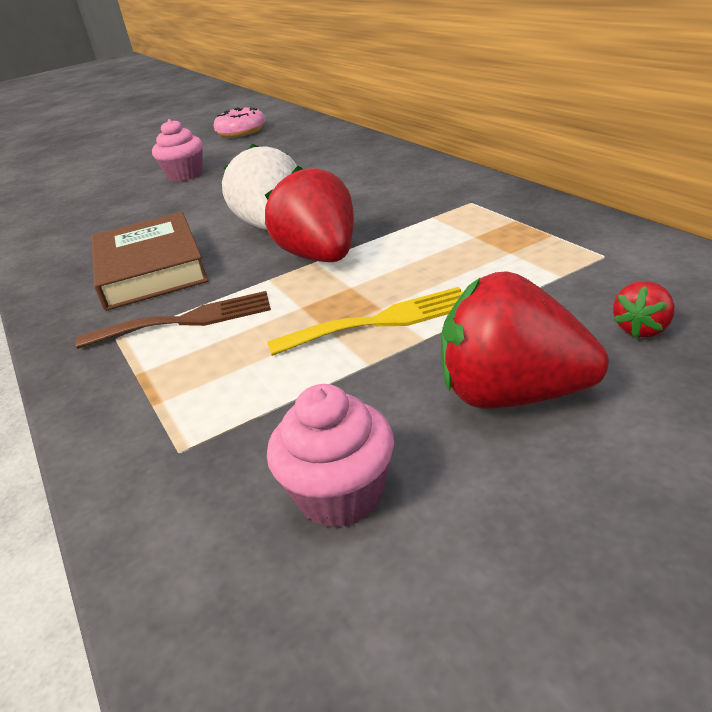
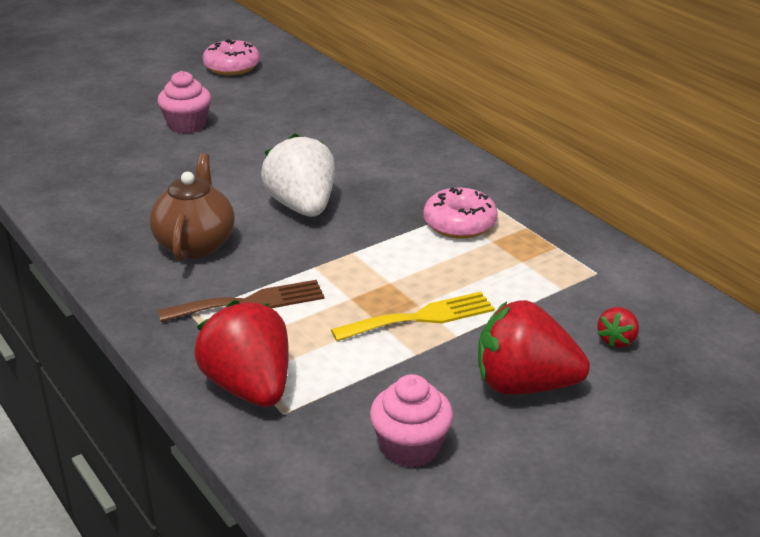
camera: 10 degrees left, 0 degrees up
(151, 269) = (195, 244): brown book -> brown teapot
(321, 257) = (357, 248): red strawberry -> red strawberry (249, 387)
(438, 225) = (459, 224): none -> pink donut

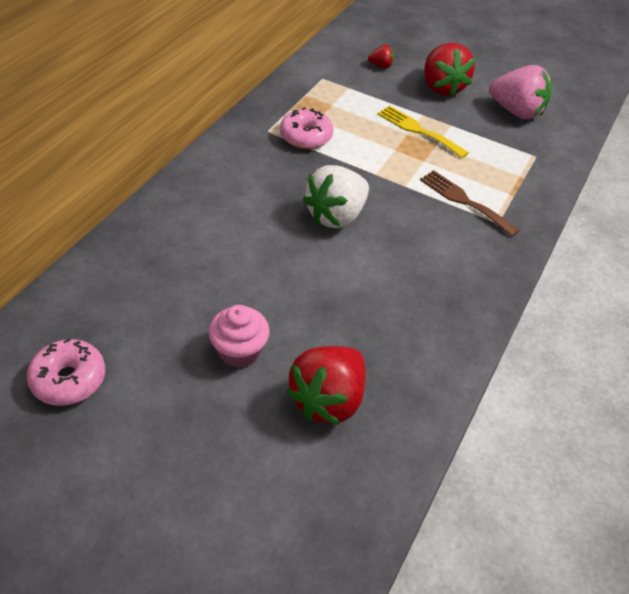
camera: 120 degrees left, 15 degrees up
(195, 244) = (426, 253): brown teapot -> none
(249, 387) = (531, 174): red strawberry -> red strawberry (328, 399)
(410, 447) = (516, 111): pink cupcake -> pink strawberry

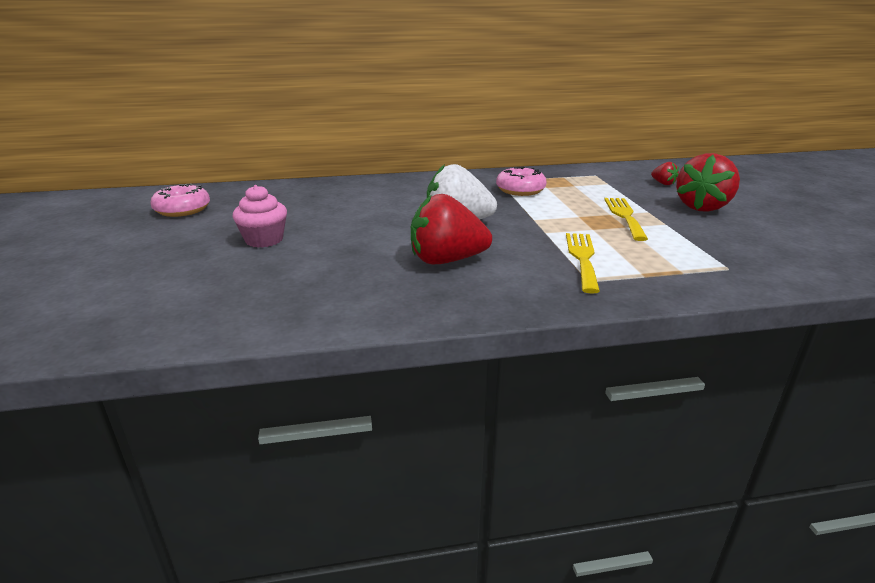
camera: 55 degrees right, 20 degrees down
(328, 399) = (250, 282): red strawberry -> red strawberry (446, 260)
(464, 201) = (582, 258): brown fork -> yellow fork
(516, 111) = (765, 241): pink strawberry -> none

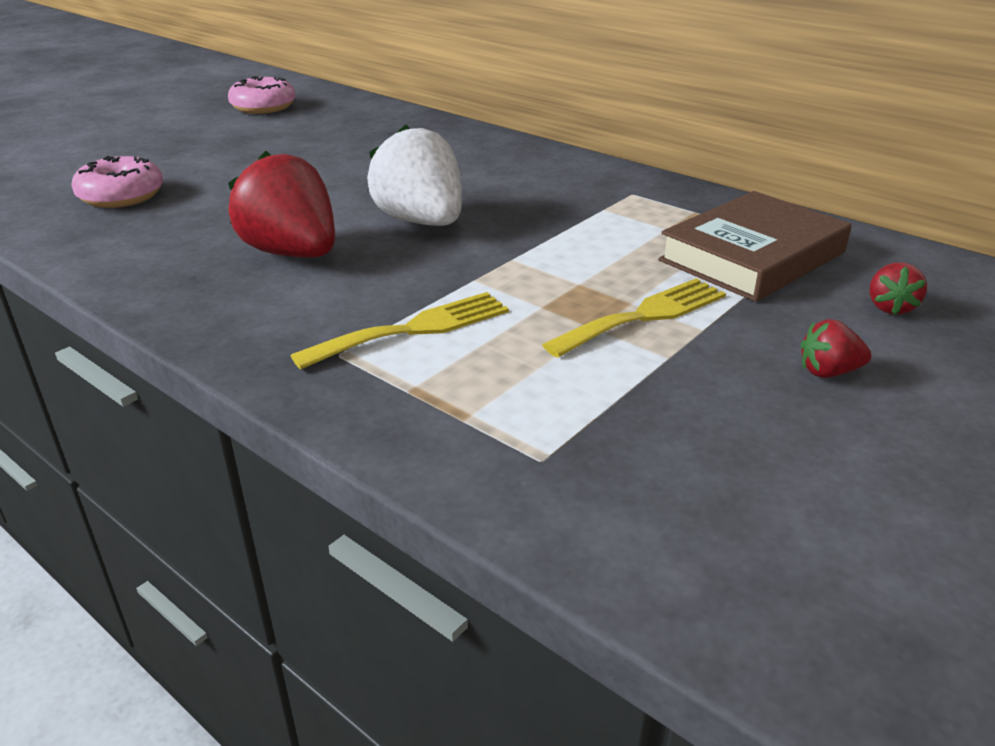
camera: 50 degrees right, 5 degrees up
(264, 240) = (234, 160): pink cupcake -> none
(520, 190) = (618, 217): pink donut -> pink donut (121, 196)
(594, 185) = (752, 256): none -> brown book
(702, 207) = (828, 372): red strawberry -> red strawberry, size x0.46

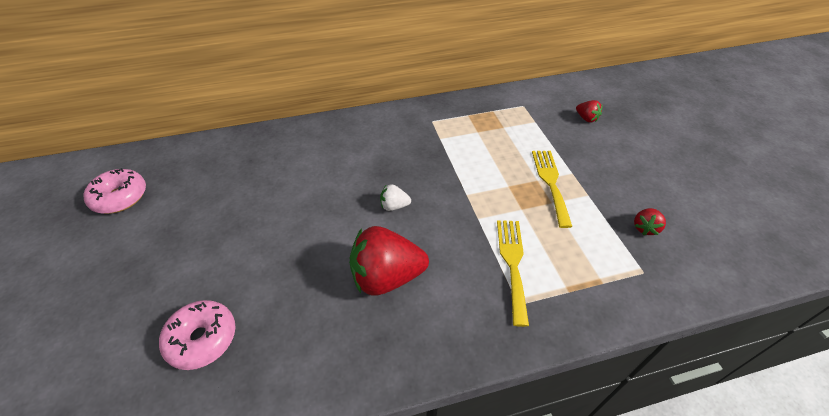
camera: 55 degrees left, 15 degrees up
(421, 221) = (394, 206): white strawberry -> white strawberry, size x0.46
(752, 256) = (522, 125): brown book -> none
(828, 372) = (621, 161): red strawberry -> red strawberry (645, 228)

